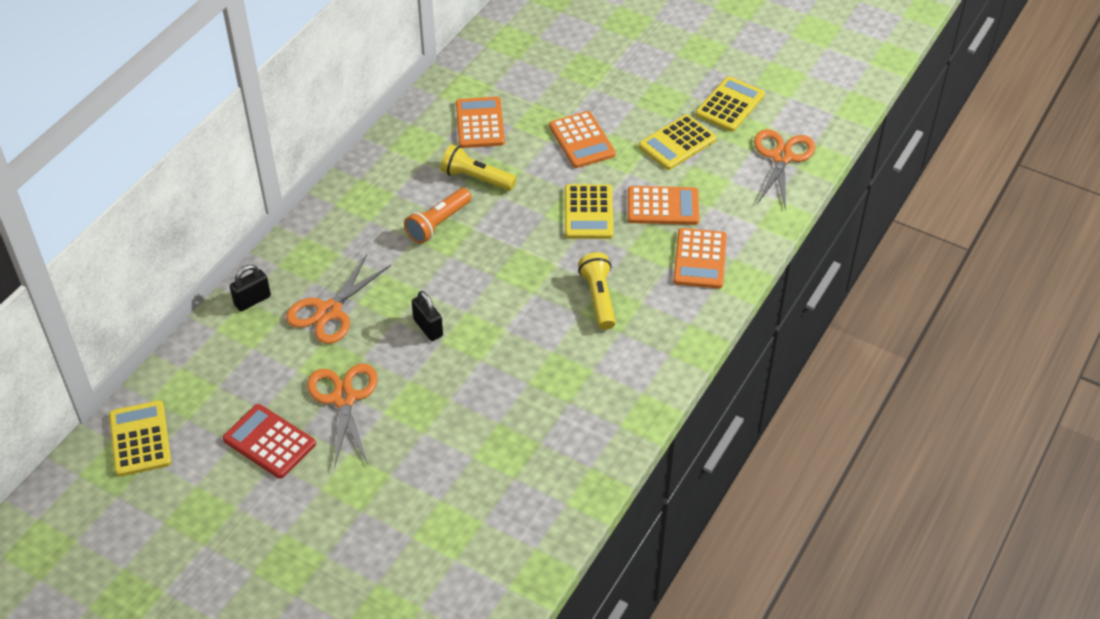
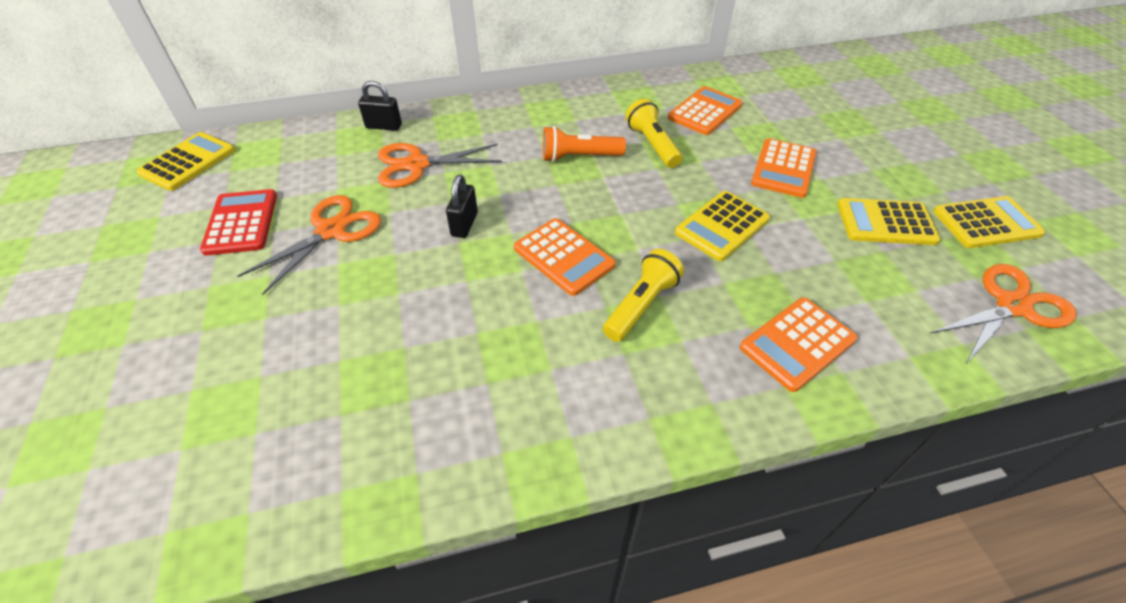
camera: 45 degrees right, 0 degrees up
(663, 206) = (808, 267): orange calculator -> orange calculator (563, 257)

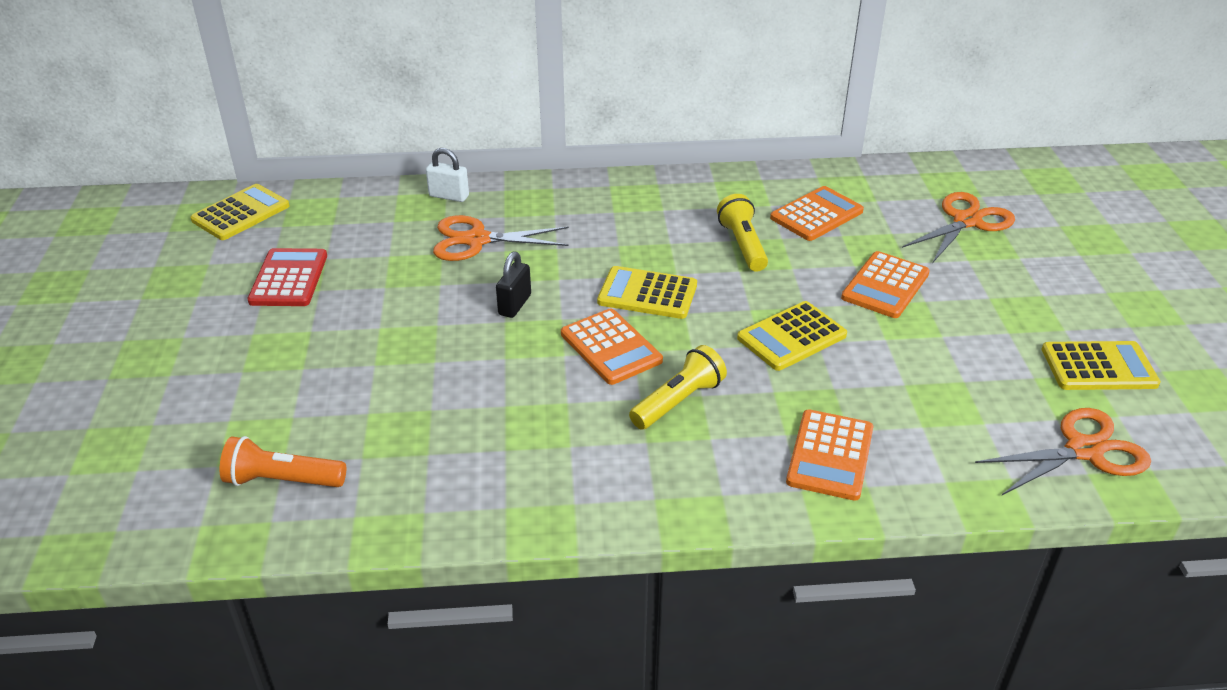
camera: 10 degrees right, 10 degrees down
(331, 231) = (377, 296): orange scissors -> orange scissors (966, 221)
(384, 126) = (449, 196): black padlock -> white padlock
(579, 157) = (655, 250): orange flashlight -> orange flashlight (282, 480)
(797, 343) = (830, 455): orange calculator -> orange calculator turned 45 degrees counterclockwise
(885, 222) = (980, 354): yellow calculator -> yellow calculator (647, 294)

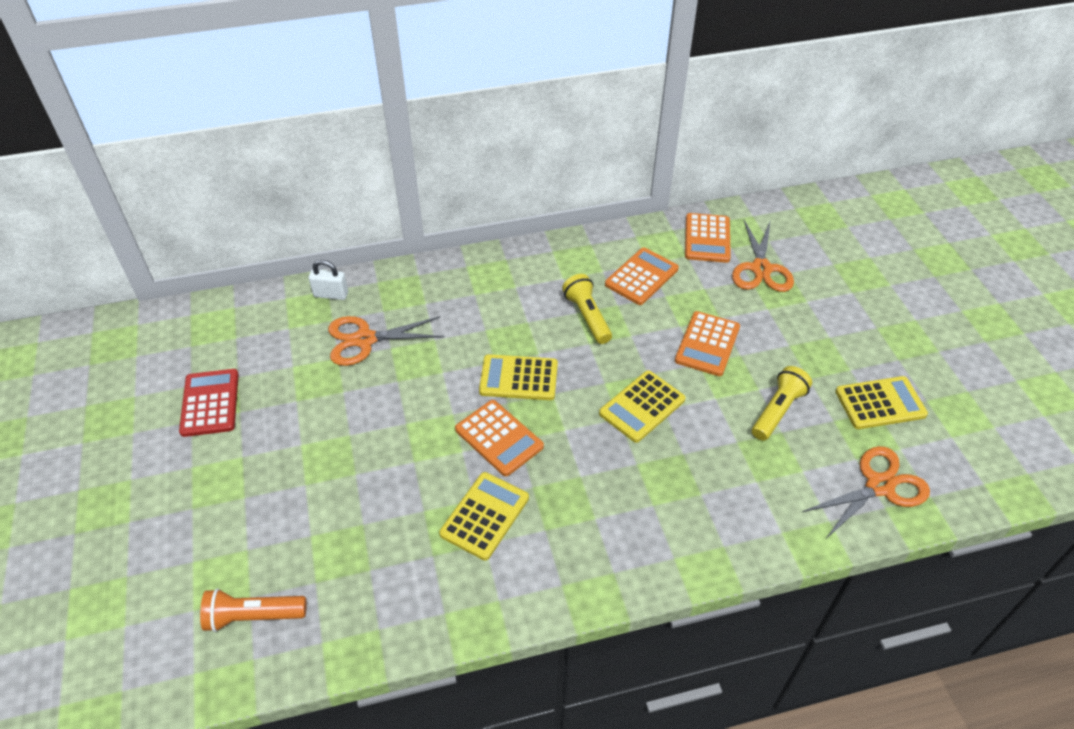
camera: 10 degrees left, 10 degrees up
(241, 213) = (150, 336): yellow calculator -> yellow calculator (485, 516)
(514, 305) = (411, 405): black padlock -> none
(679, 401) = (563, 485): yellow flashlight -> yellow flashlight (778, 410)
(830, 455) = (690, 521): orange calculator -> orange calculator (707, 238)
(966, 221) = (761, 269): orange scissors -> orange scissors turned 150 degrees clockwise

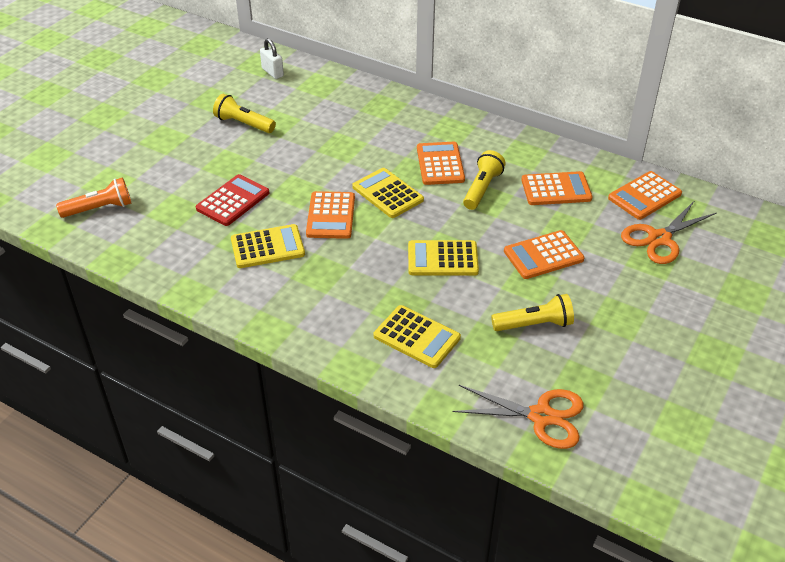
camera: 45 degrees right, 5 degrees down
(210, 403) = (208, 100): red calculator -> red calculator (233, 201)
(253, 616) = (100, 208): orange flashlight -> orange flashlight turned 120 degrees clockwise
(285, 403) = (243, 124): none -> yellow flashlight
(331, 294) = (341, 84): white padlock -> white padlock (272, 72)
(365, 339) = (328, 119): orange scissors -> none
(524, 317) = (440, 164): none -> orange calculator
(880, 403) = (623, 374): yellow calculator -> yellow calculator (416, 337)

